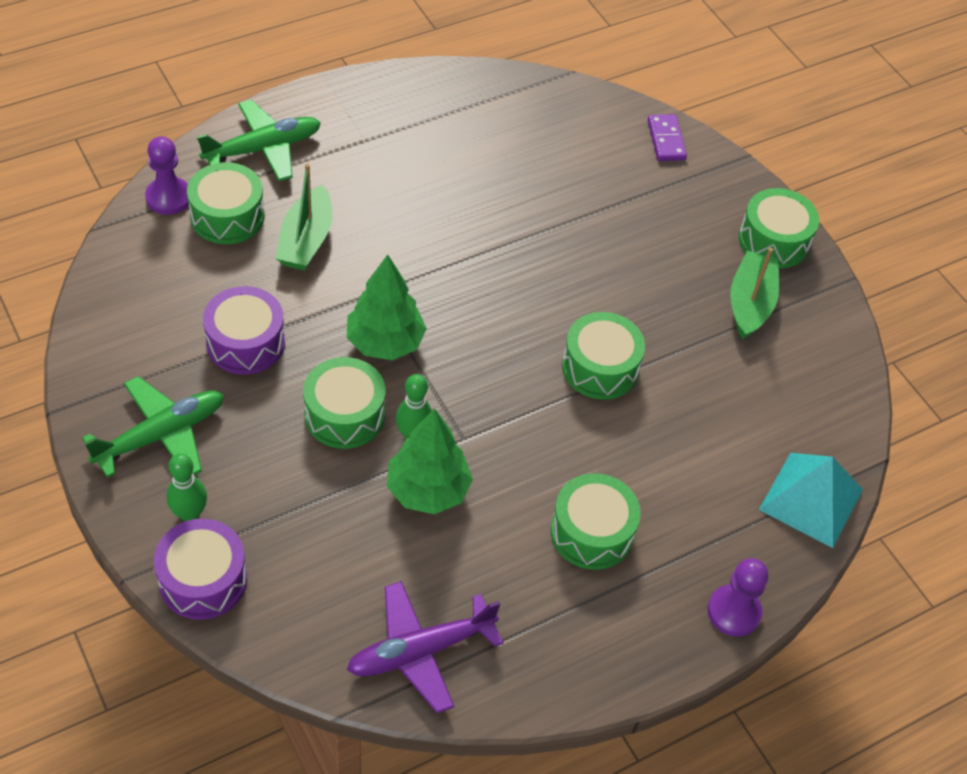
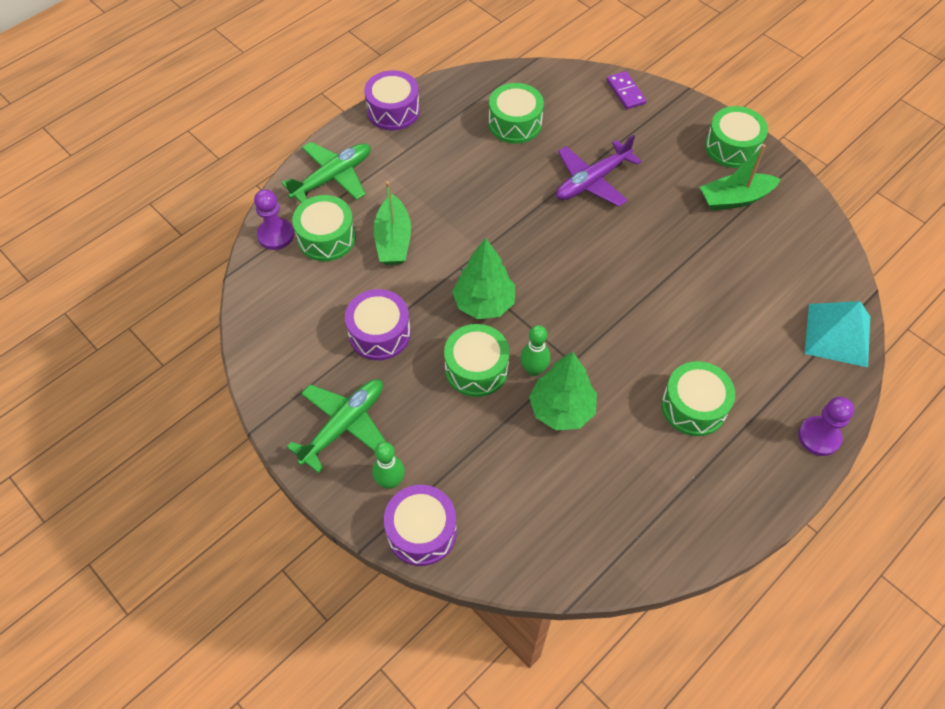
camera: 10 degrees left, 5 degrees up
(368, 90) = (393, 111): none -> purple drum
(421, 651) = (607, 537): purple plane -> purple plane (592, 181)
(600, 368) = (648, 278): green drum -> green drum (515, 123)
(750, 303) = (735, 199): green boat -> green boat turned 105 degrees counterclockwise

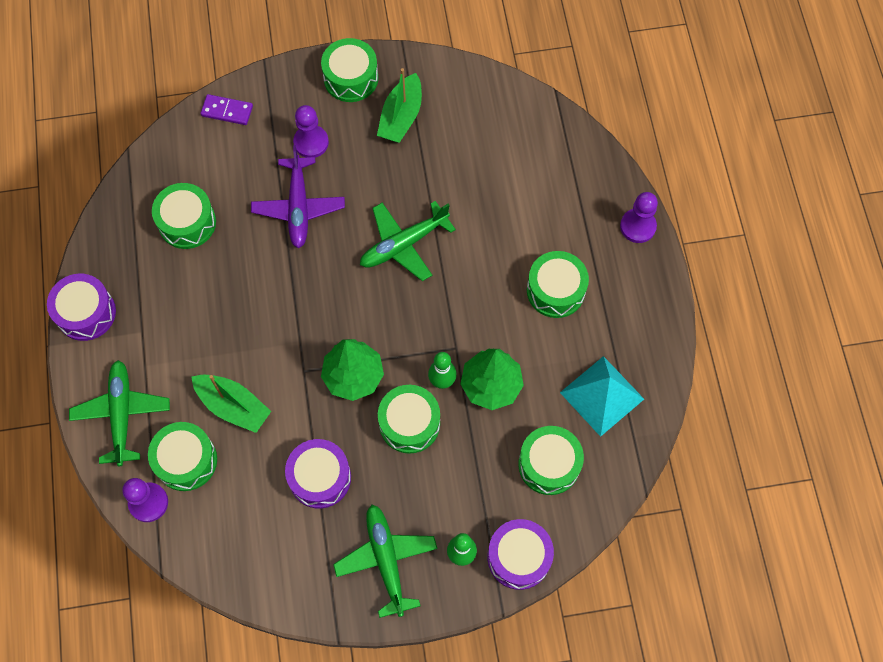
camera: 55 degrees left, 10 degrees up
(527, 503) = (549, 464): none -> green drum
(628, 268) = (404, 244): none -> green plane
(653, 156) = (311, 142): none -> purple pawn
(837, 334) = (570, 146): turquoise pyramid -> turquoise pyramid (602, 395)

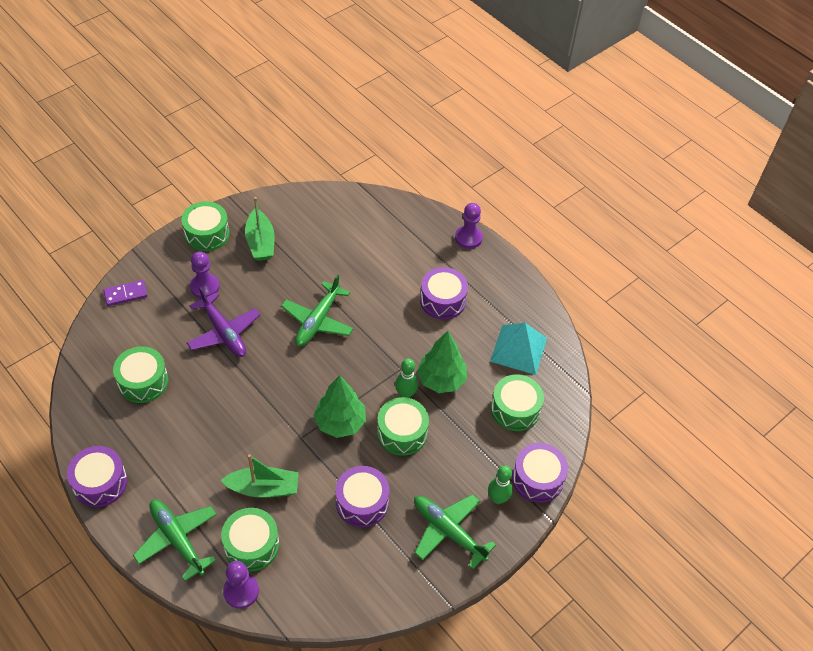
camera: 35 degrees left, 15 degrees down
(555, 290) = (442, 300): green drum -> purple drum

